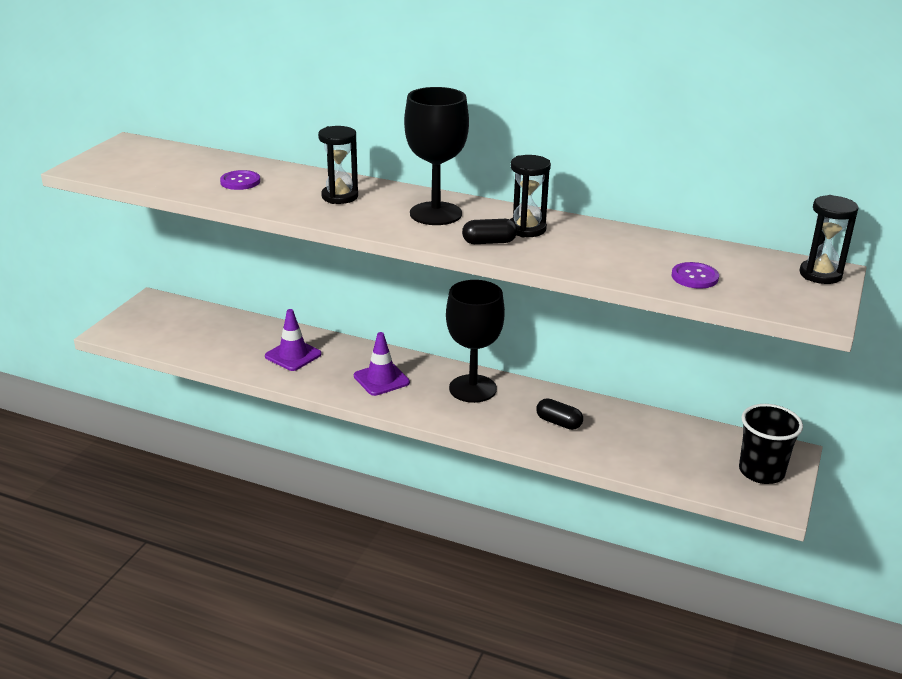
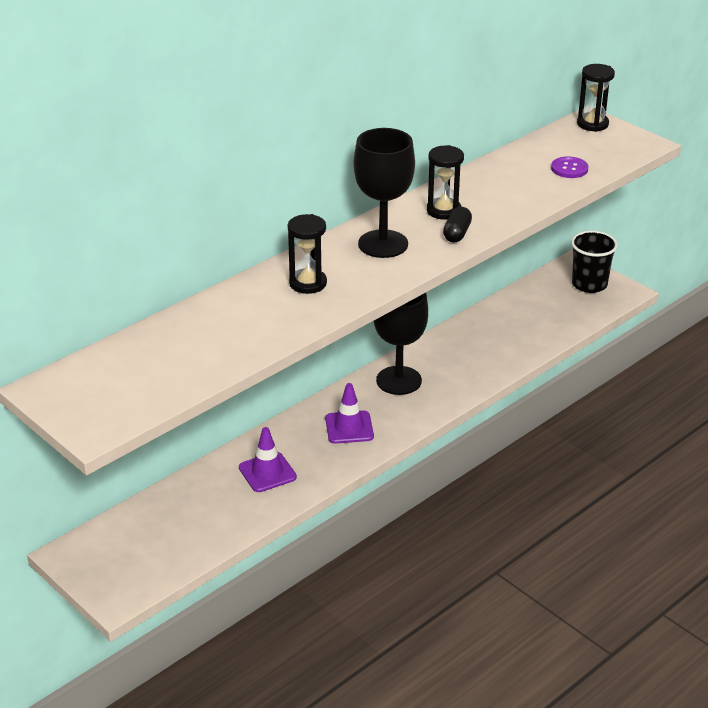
camera: 65 degrees left, 5 degrees up
(240, 181) = (225, 332): purple button -> none
(558, 422) = (476, 352): black capsule -> none

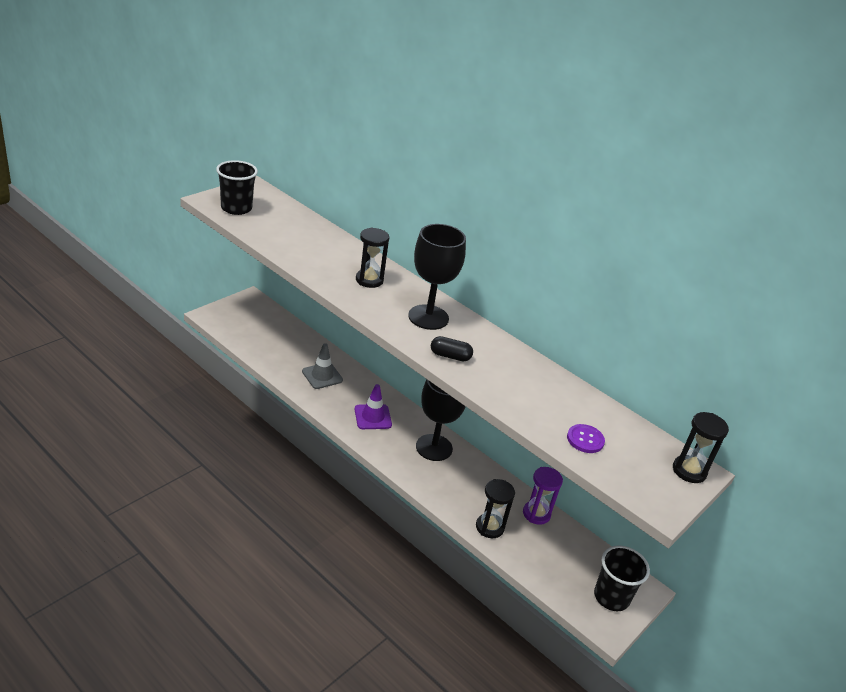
camera: 80 degrees right, 0 degrees up
(120, 402) = (236, 208): none -> black cup
(267, 472) = (322, 376): purple traffic cone -> grey traffic cone
(443, 211) = (486, 353): black hourglass -> black hourglass (489, 527)
(491, 317) = (536, 514): none -> purple hourglass

